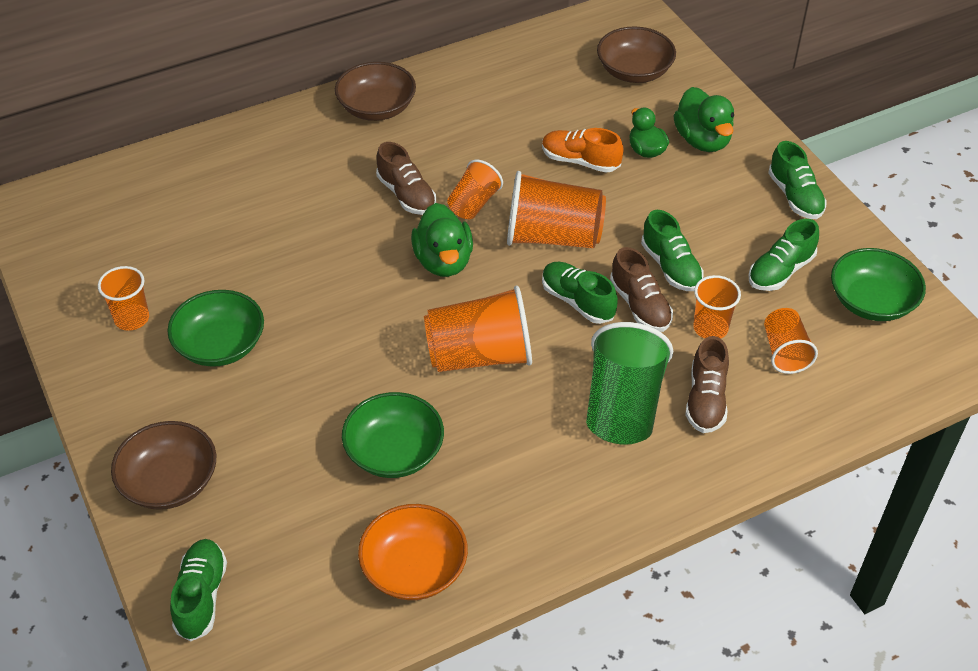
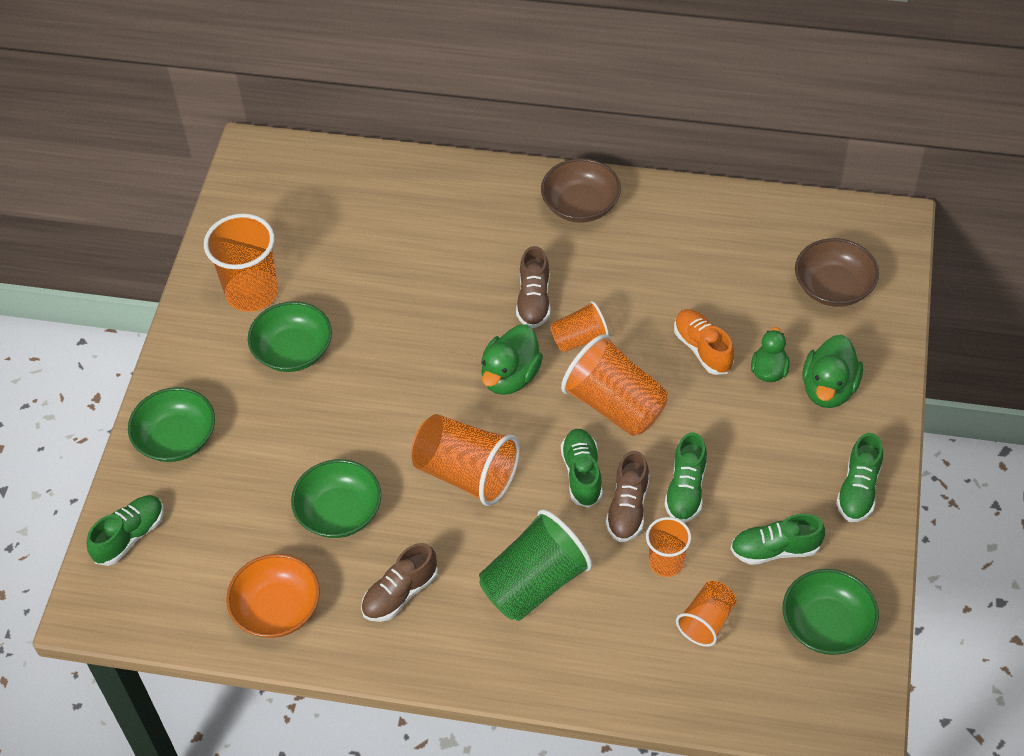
camera: 40 degrees right, 5 degrees up
(132, 318) = (252, 292): orange cup -> orange cup, size x1.74
(170, 482) = (176, 438): brown bowl -> green bowl
(706, 400) = (603, 620): brown shoe -> brown shoe (400, 593)

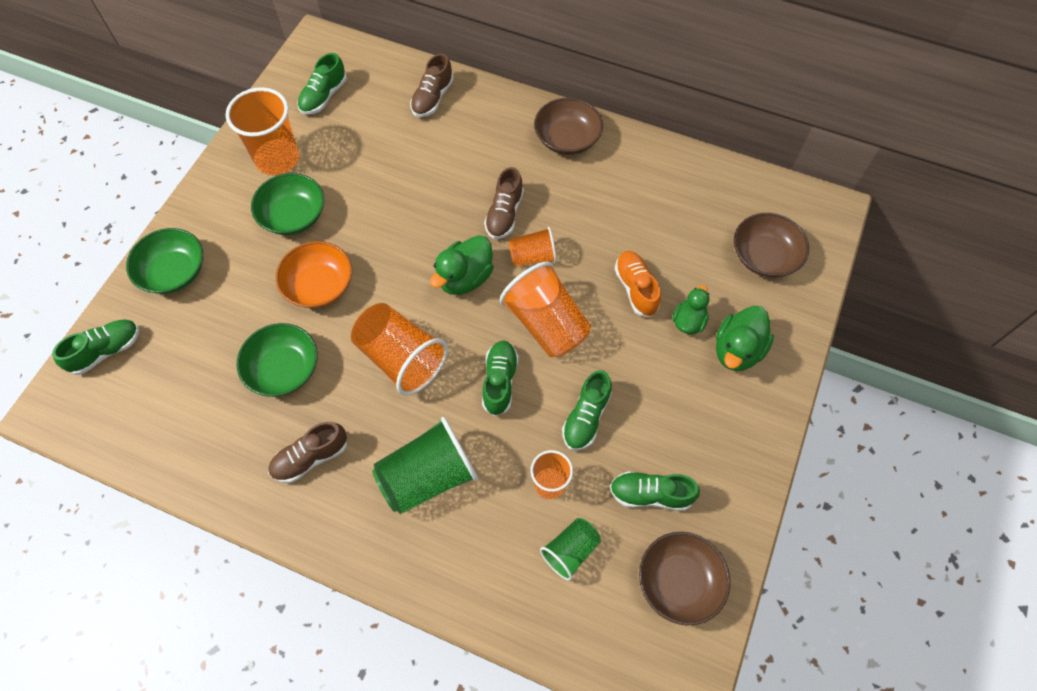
camera: 10 degrees right, 10 degrees up
(277, 609) = (203, 447): orange bowl -> orange bowl (319, 285)
(628, 508) = (530, 423): brown shoe -> brown shoe (432, 98)
(706, 621) = (570, 551): orange cup -> green cup
(827, 625) = (679, 581): green bowl -> brown bowl
(858, 490) = (740, 453): green shoe -> green shoe (324, 96)

